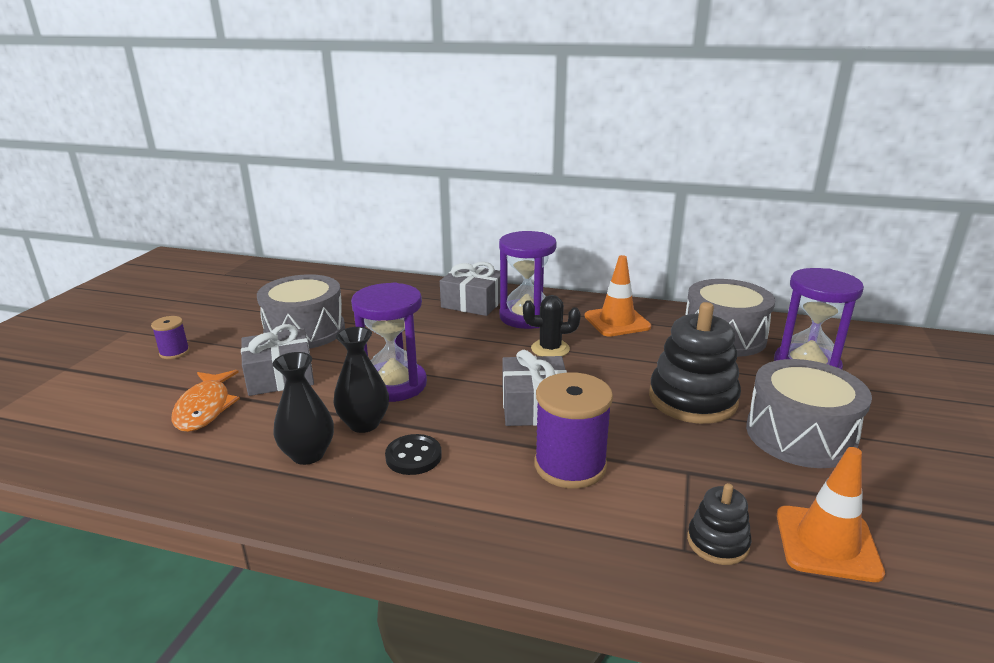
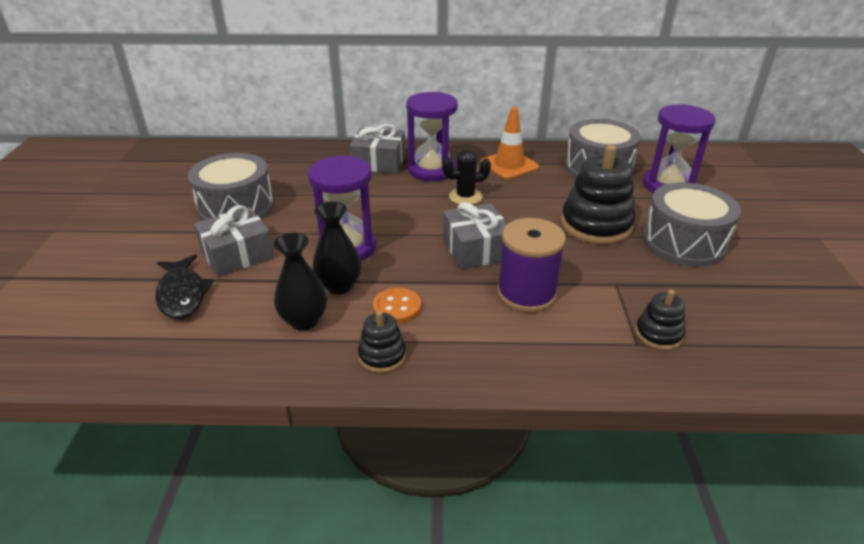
camera: 15 degrees left, 10 degrees up
(174, 352) = (117, 245): purple spool -> none
(205, 408) = (182, 294): orange fish -> black fish
(369, 507) = (382, 356): none -> black stacking toy
(413, 456) = (397, 307): black button -> orange button
(827, 543) = (731, 321): orange traffic cone -> none

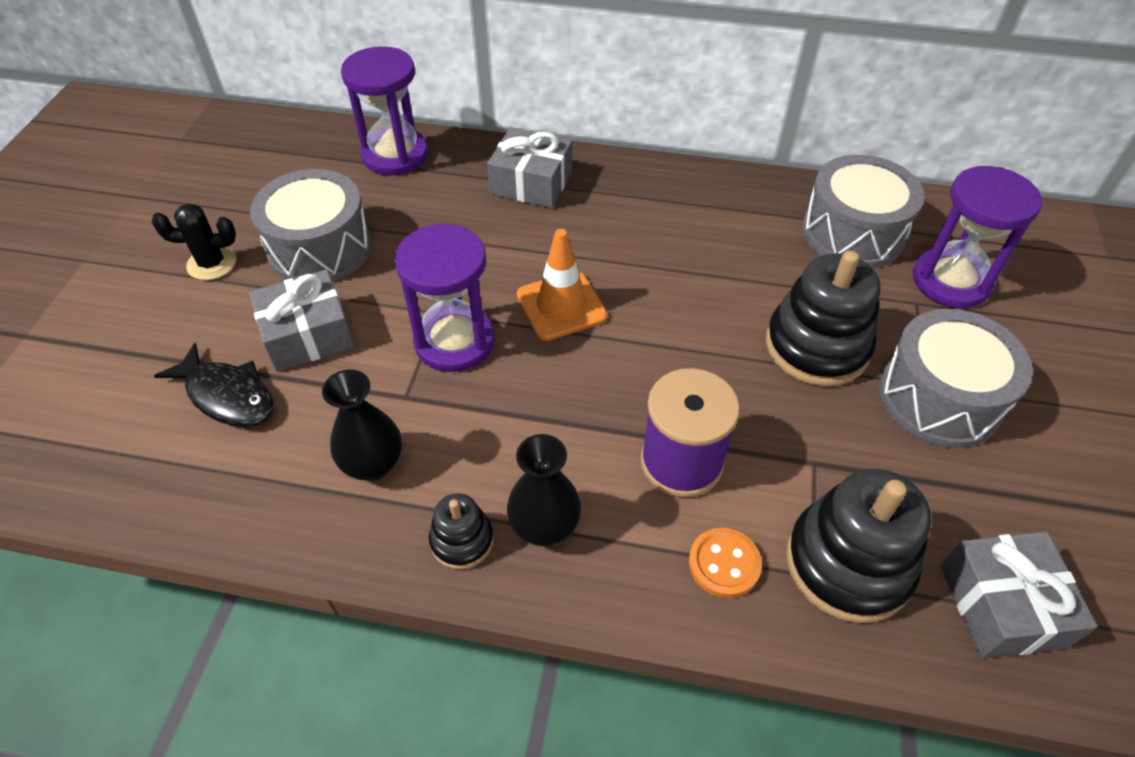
camera: 10 degrees right, 15 degrees up
(182, 294) = (227, 395): black fish -> black fish turned 45 degrees counterclockwise
(339, 286) = (430, 410): black vase -> black vase (545, 527)
(397, 307) = (499, 460): orange button -> orange button (724, 564)
(431, 170) = (603, 207): purple hourglass -> purple hourglass (395, 155)
(465, 197) = (640, 267): black cactus -> black cactus (212, 263)
(475, 249) = (630, 368): grey gift -> grey gift (1001, 605)
(509, 165) = (719, 211): orange traffic cone -> orange traffic cone (561, 306)
(658, 334) = (848, 564): black stacking toy -> black stacking toy, size x1.93

